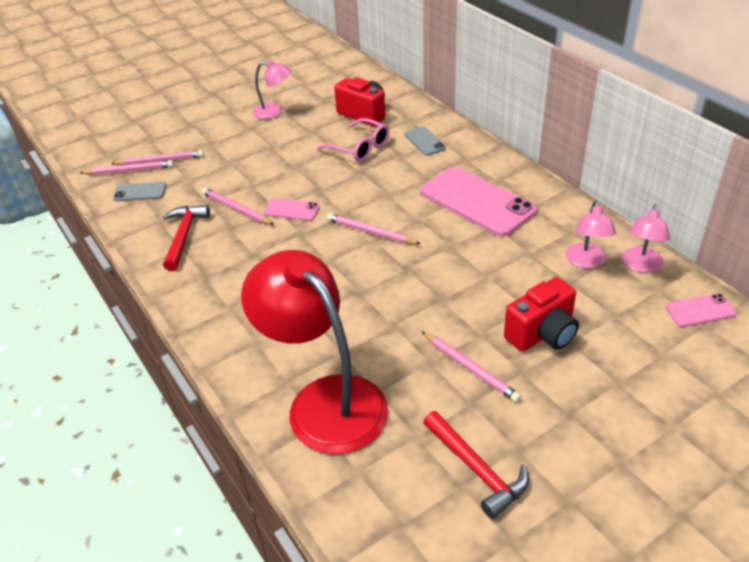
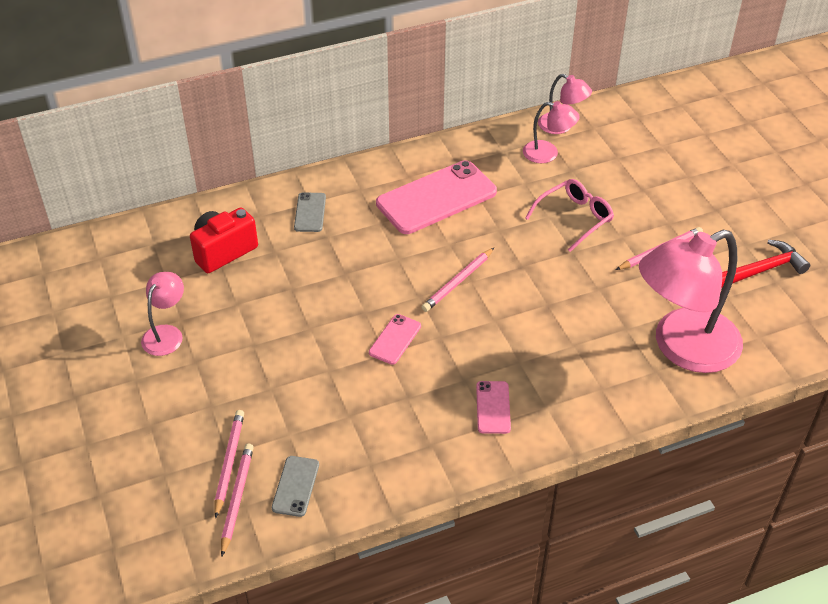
camera: 80 degrees left, 5 degrees up
(184, 236) = (408, 441): red hammer -> none
(236, 209) = (373, 389): pink pencil -> none
(324, 400) = (682, 348): red lamp -> pink lamp
(360, 148) = (297, 266): pink glasses -> pink glasses (575, 218)
(424, 141) = (310, 212): grey phone -> grey phone turned 75 degrees counterclockwise
(542, 334) = (629, 201): red camera -> none
(700, 310) = (621, 113): pink phone -> pink phone (493, 407)

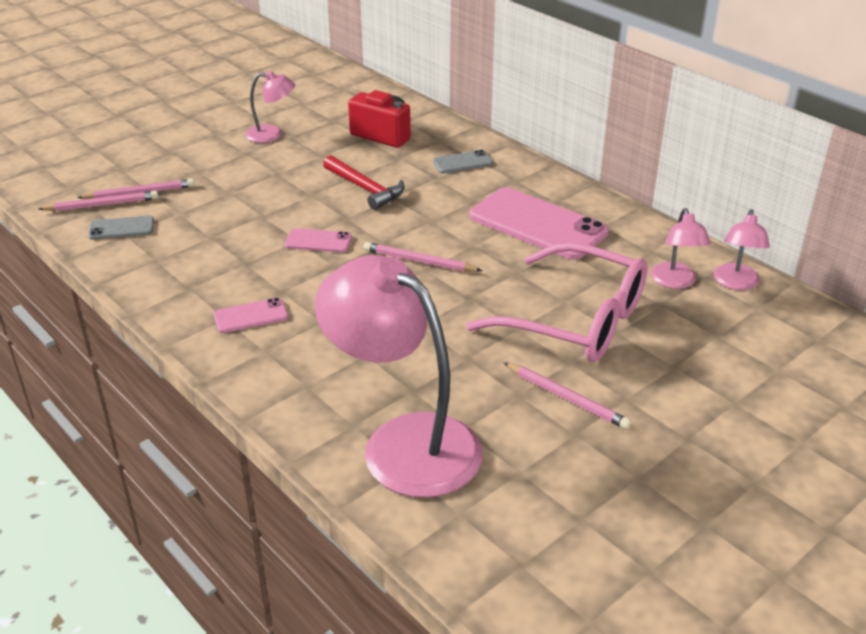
camera: 70 degrees right, 10 degrees down
(575, 218) = (577, 321): pink glasses -> pink glasses, size x1.74
(762, 270) = (596, 501): red hammer -> red hammer (366, 189)

